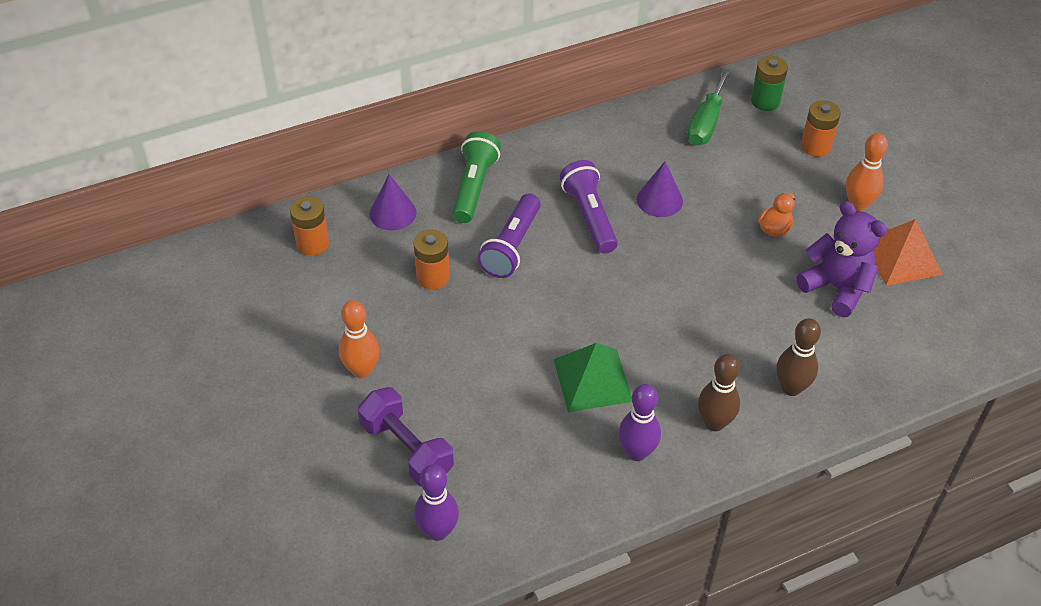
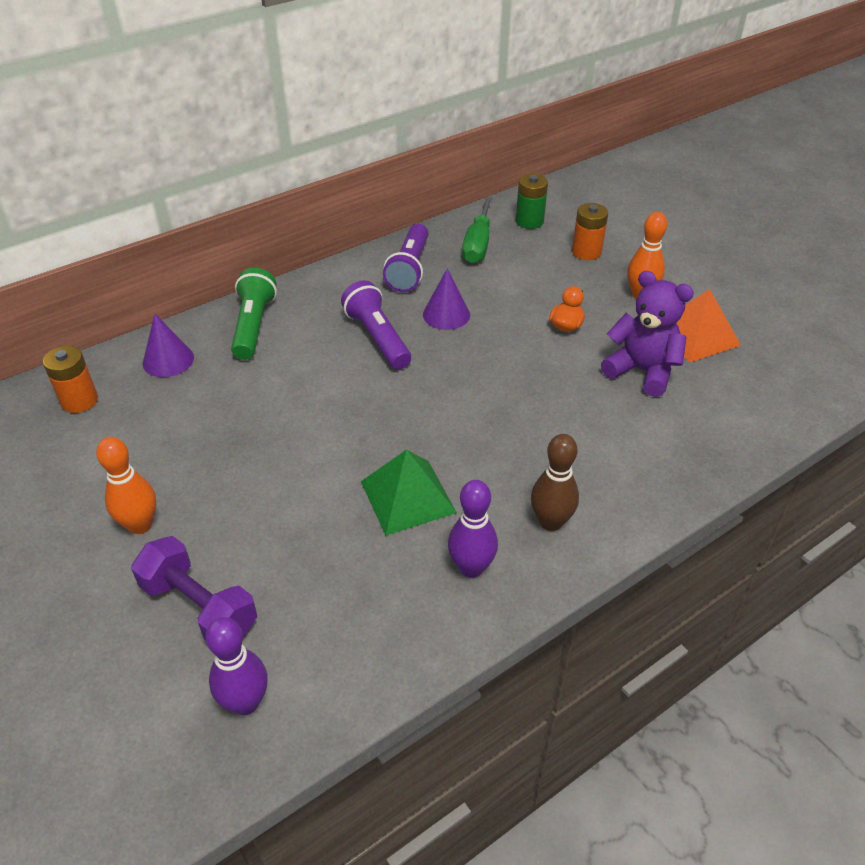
camera: 10 degrees left, 5 degrees down
(433, 277) = (216, 416): orange battery -> none
(512, 246) = (300, 375): purple flashlight -> purple flashlight (409, 269)
(791, 388) = (623, 473): brown bowling pin -> none

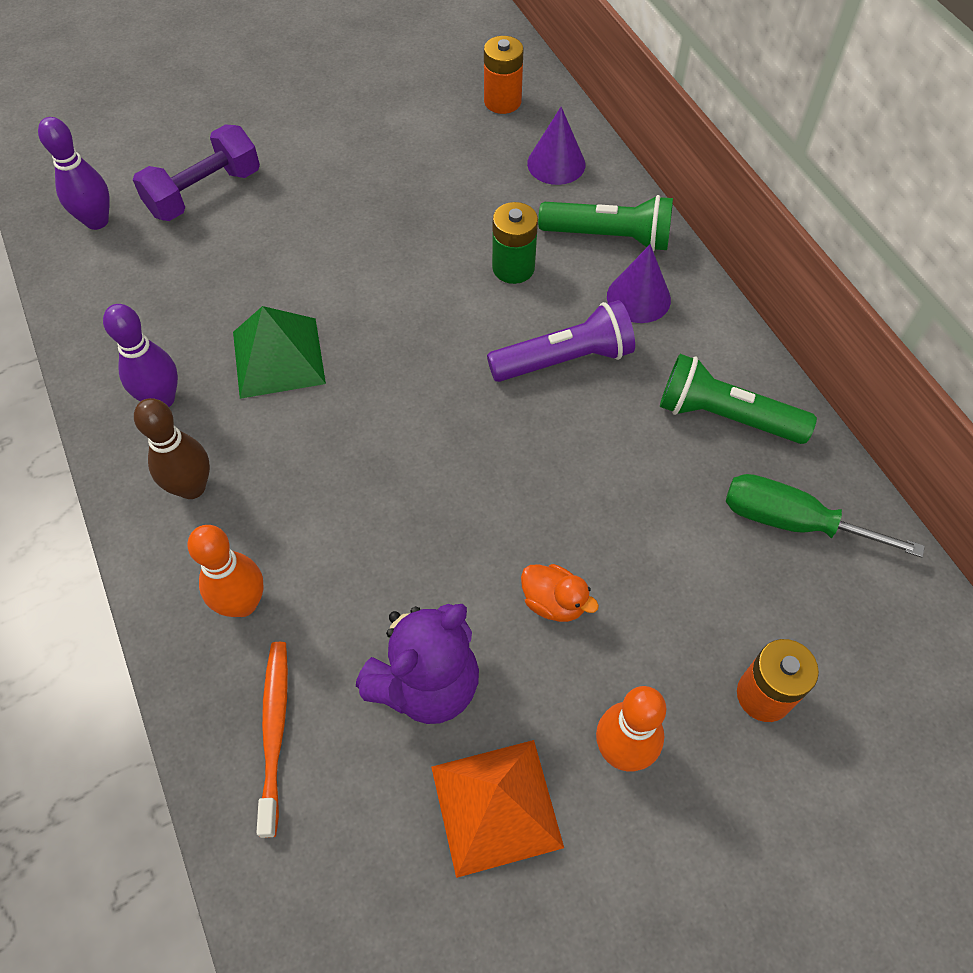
camera: 100 degrees right, 15 degrees up
(140, 525) = (315, 152): orange bowling pin -> orange bowling pin (243, 603)
(409, 269) = (725, 416): purple flashlight -> green flashlight
(446, 314) = (605, 446): purple cone -> purple cone (638, 298)
(529, 221) = (869, 621): green battery -> green battery (513, 268)
(708, 432) = (274, 732): none -> orange toothbrush

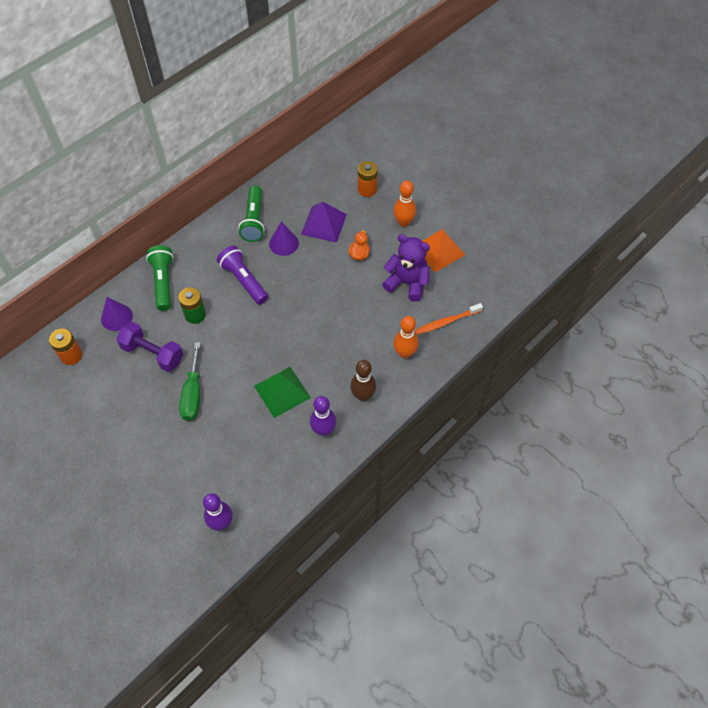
camera: 110 degrees left, 0 degrees up
(204, 193) = (183, 476): purple dumbbell -> purple dumbbell (153, 353)
(638, 298) = (198, 262): purple cone -> purple cone (284, 243)
(673, 553) = (323, 224): none -> purple pyramid
(792, 521) = (295, 192): green screwdriver -> green screwdriver (193, 394)

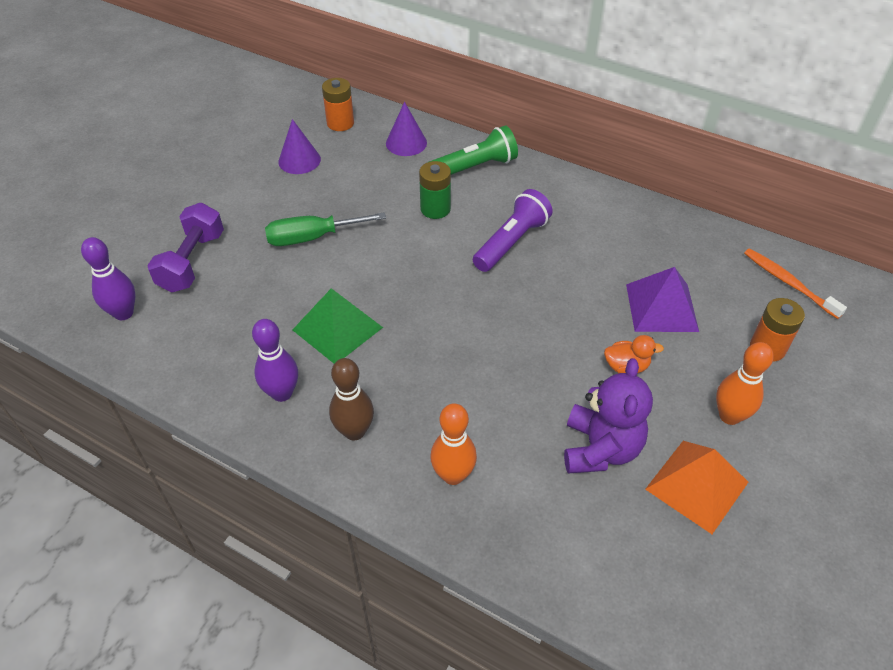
camera: 75 degrees right, 10 degrees down
(153, 353) = (363, 186): purple dumbbell -> purple dumbbell (192, 262)
(254, 220) = (622, 227): green flashlight -> none
(284, 243) = (598, 269): purple cone -> purple cone (299, 160)
(446, 322) = (542, 531): orange toothbrush -> orange toothbrush (789, 283)

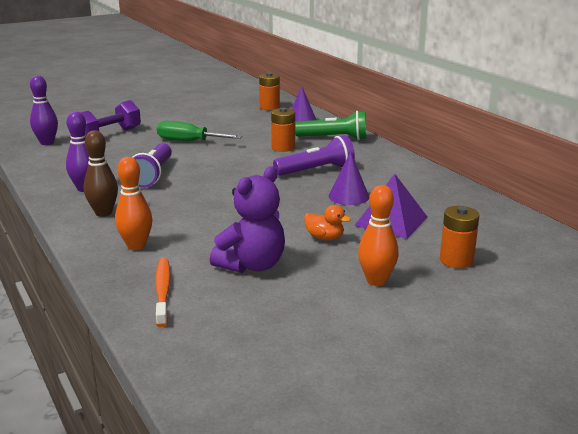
camera: 30 degrees right, 25 degrees down
(299, 160) = (224, 115): purple cone -> purple cone (348, 196)
(337, 328) = (153, 175): green pyramid -> purple flashlight
(435, 209) = (283, 147): green battery -> orange battery
(697, 485) = (302, 302): orange pyramid -> none
(789, 283) = (520, 237): orange toothbrush -> orange toothbrush (162, 291)

